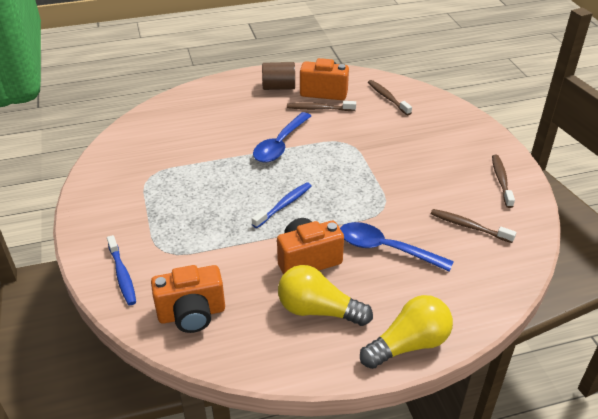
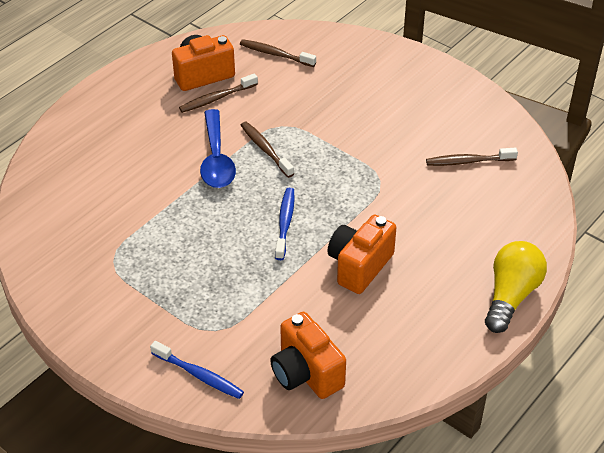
camera: 35 degrees left, 5 degrees up
(192, 314) = (306, 373): orange camera -> orange camera turned 105 degrees clockwise
(278, 87) = (147, 90): brown cylinder -> none
(318, 310) = (412, 307): yellow light bulb -> none
(385, 249) = (417, 219): blue spoon -> none
(501, 180) = (458, 101): brown toothbrush -> brown toothbrush (265, 149)

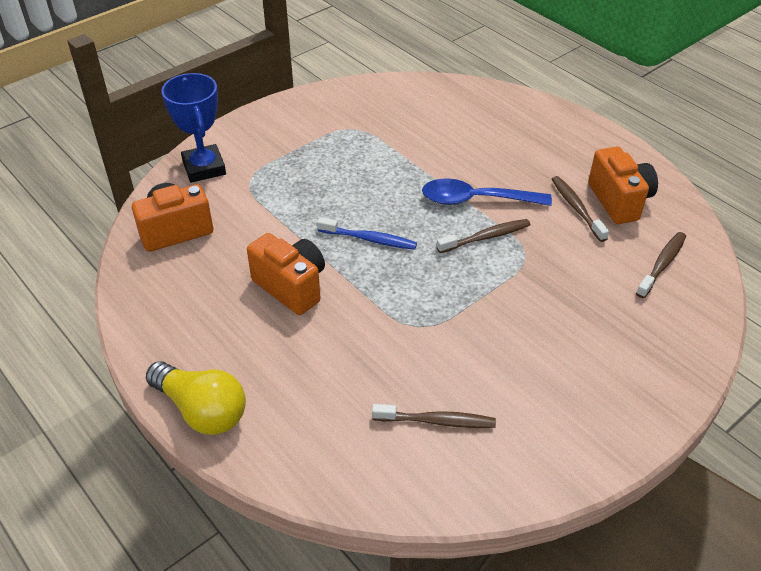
camera: 100 degrees right, 0 degrees up
(199, 375) = (204, 168): blue toothbrush -> blue trophy
(468, 161) = (437, 421): brown toothbrush -> brown toothbrush turned 90 degrees clockwise

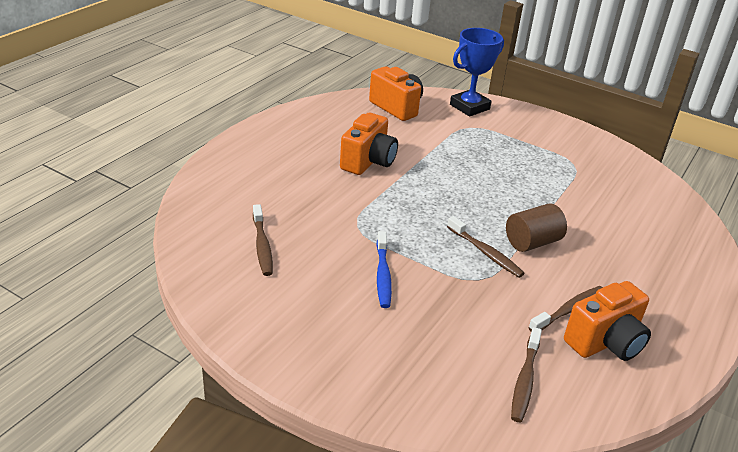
camera: 70 degrees right, 10 degrees down
(202, 410) = (240, 145): yellow light bulb -> none
(369, 239) = (441, 190): blue toothbrush -> blue toothbrush (383, 275)
(476, 200) = (532, 242): blue spoon -> brown cylinder
(662, 264) = (525, 380): brown toothbrush -> brown toothbrush turned 90 degrees clockwise

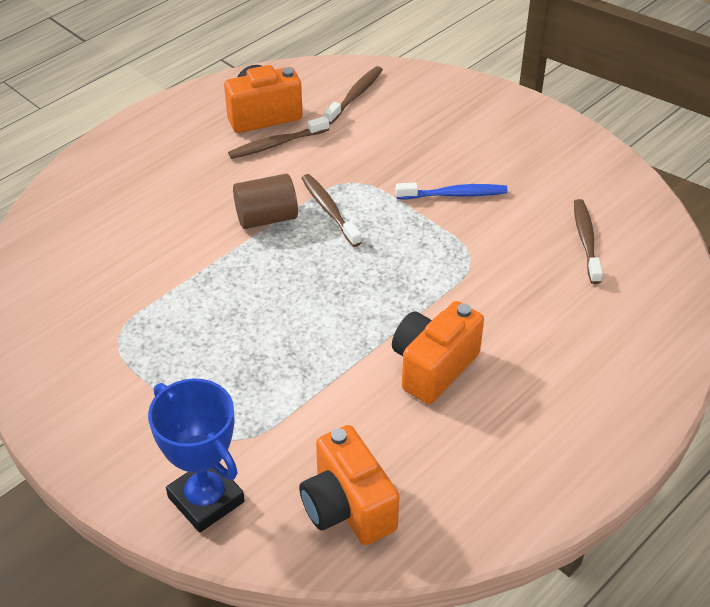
camera: 165 degrees left, 10 degrees up
(383, 275) = (454, 194): blue toothbrush -> blue toothbrush turned 75 degrees clockwise
(469, 107) = (206, 499): blue trophy -> blue trophy turned 75 degrees clockwise

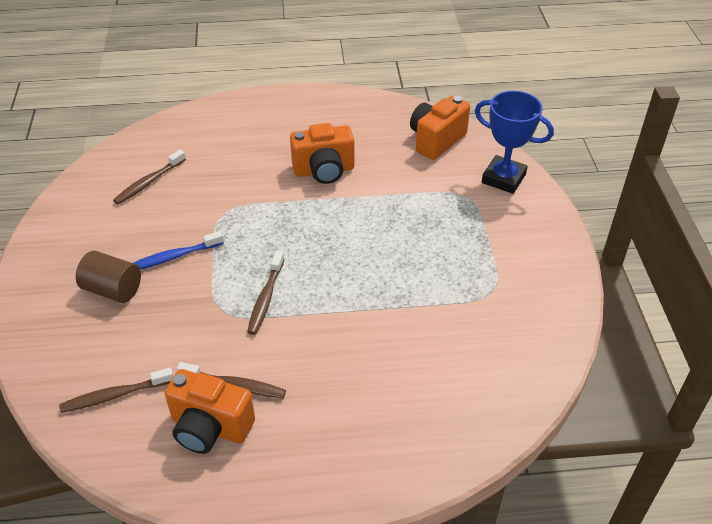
camera: 140 degrees left, 0 degrees up
(206, 499) = (503, 178): blue trophy -> blue trophy turned 60 degrees counterclockwise
(266, 218) = (314, 320): brown cylinder -> brown cylinder (113, 290)
(347, 507) = (436, 140): orange camera -> orange camera turned 150 degrees counterclockwise
(454, 194) = (174, 257): blue toothbrush -> blue toothbrush turned 60 degrees counterclockwise

